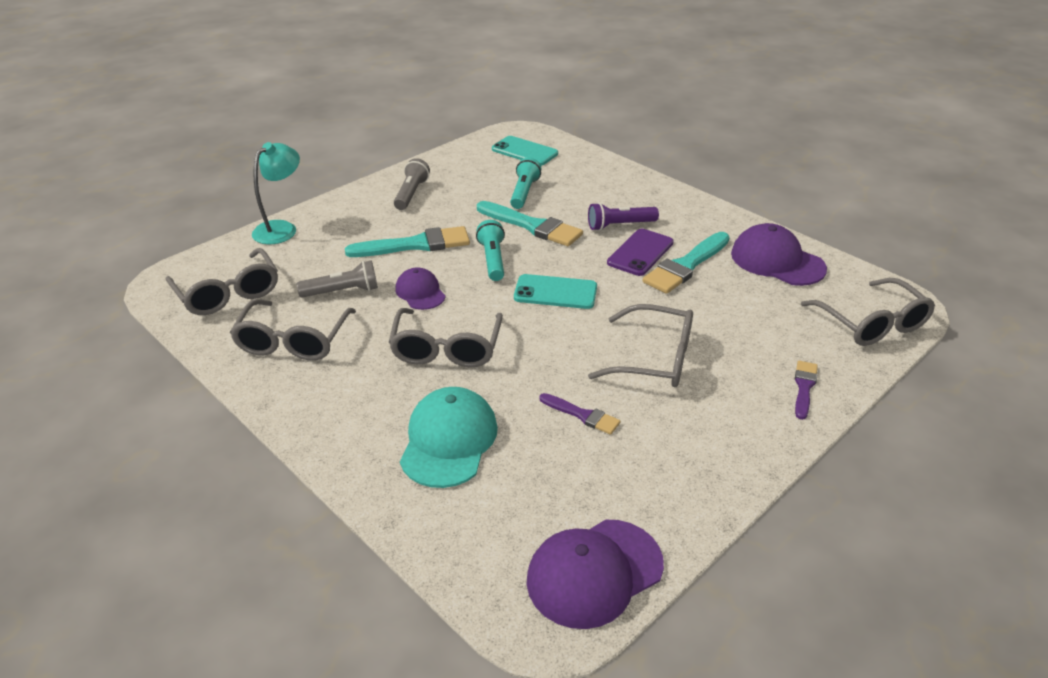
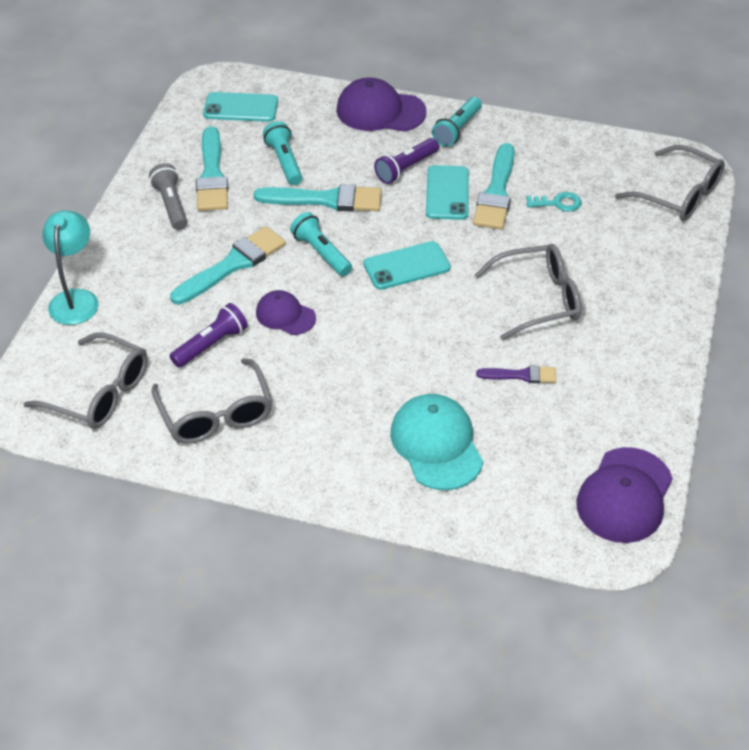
camera: 30 degrees left, 10 degrees up
(342, 291) = (211, 344): grey flashlight -> purple flashlight
(446, 349) = (361, 363): grey glasses -> none
(460, 185) = (212, 175): none -> turquoise brush
(640, 253) = (447, 193): purple phone -> turquoise phone
(689, 213) = (457, 130): none -> turquoise flashlight
(739, 291) = (558, 203): none -> turquoise key
(777, 261) = (567, 157): purple cap -> purple cap (380, 111)
(804, 387) = (666, 277): purple brush -> none

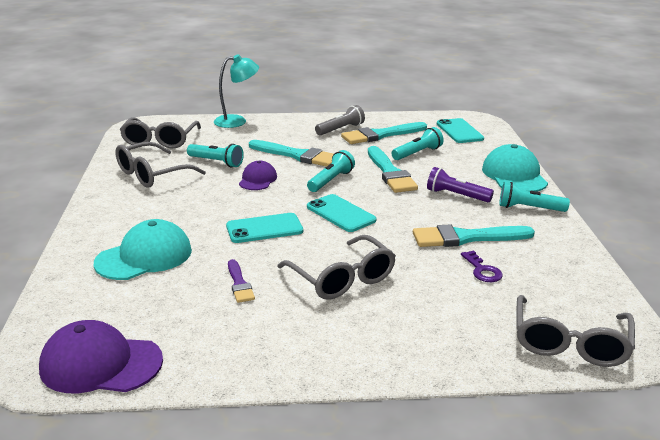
camera: 70 degrees right, 20 degrees down
(211, 344) = (216, 162): purple flashlight -> turquoise flashlight
(380, 111) = (514, 175): purple cap -> turquoise cap
(447, 193) = (443, 216): turquoise phone -> turquoise phone (264, 228)
(558, 203) = (482, 270): turquoise key -> purple key

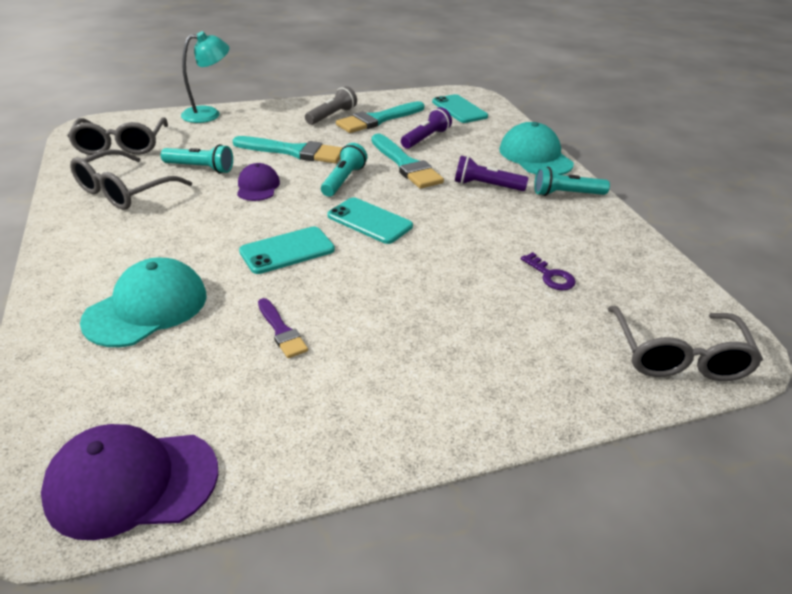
camera: 15 degrees left, 10 degrees up
(342, 279) = (402, 307): grey glasses -> none
(417, 153) = (425, 138): turquoise flashlight -> purple flashlight
(466, 238) = (517, 237): turquoise brush -> none

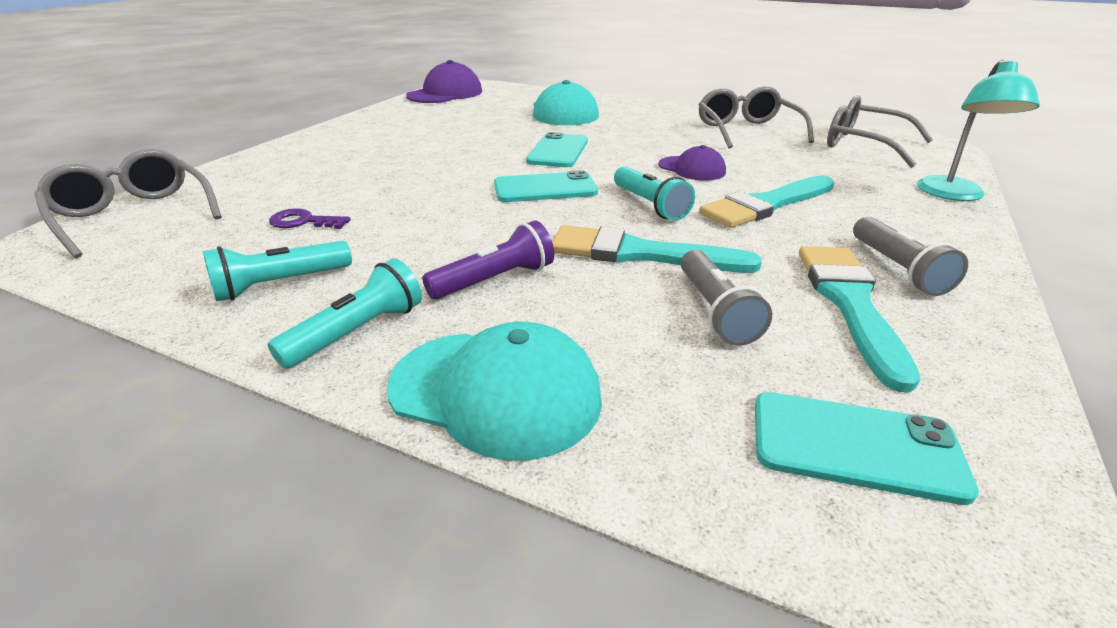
camera: 135 degrees right, 5 degrees down
(200, 168) = (767, 159): turquoise flashlight -> turquoise flashlight (280, 284)
(281, 331) = (474, 129): purple brush -> none
(425, 138) = (715, 311): purple flashlight -> grey flashlight

